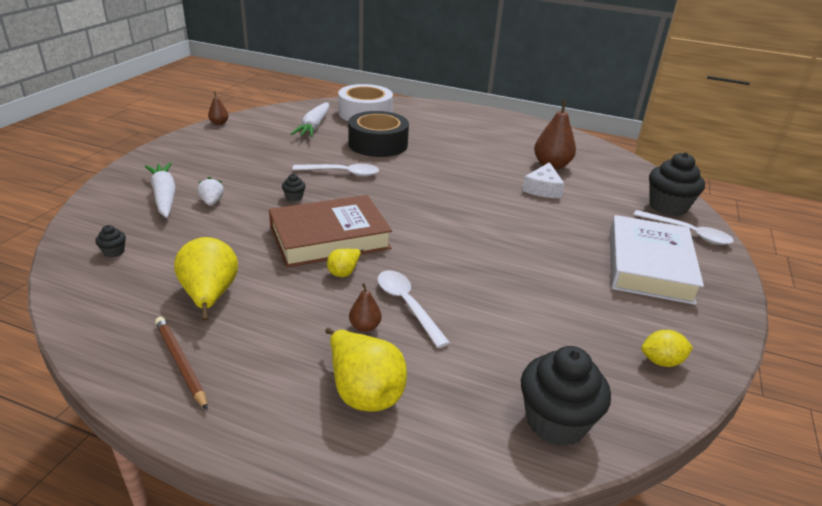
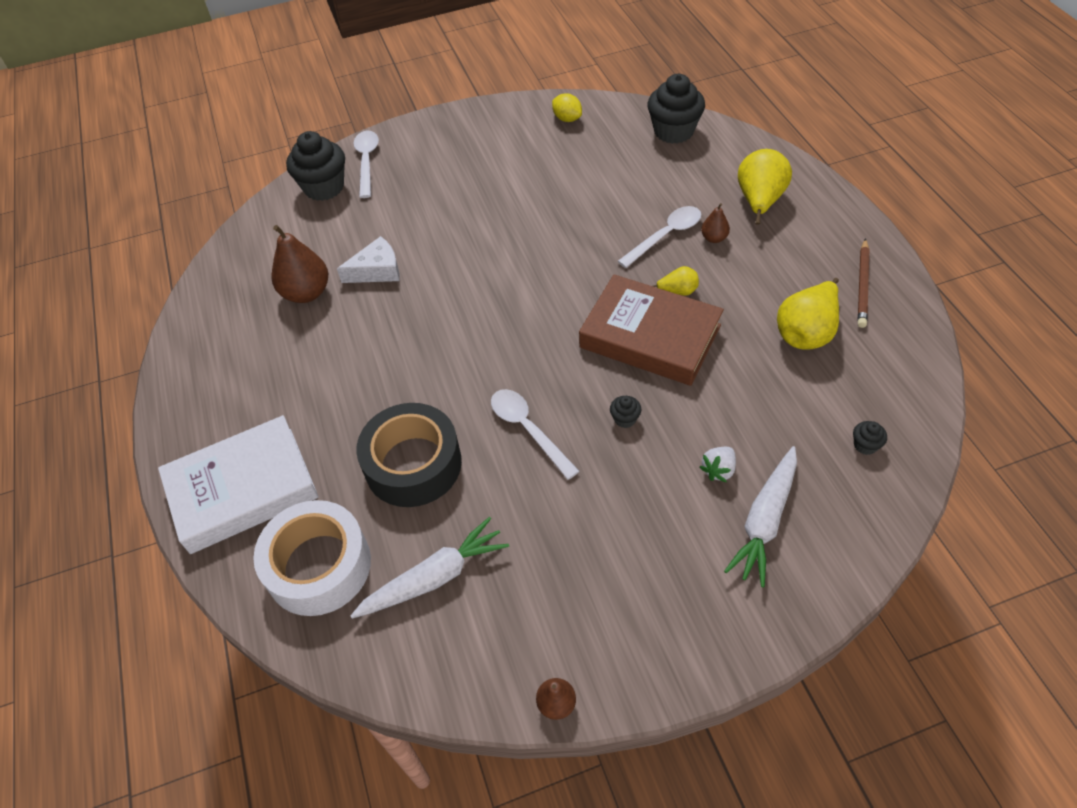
camera: 125 degrees left, 20 degrees up
(407, 305) = (665, 236): white spoon -> white spoon turned 150 degrees counterclockwise
(648, 265) = (452, 161): white book -> white book (243, 489)

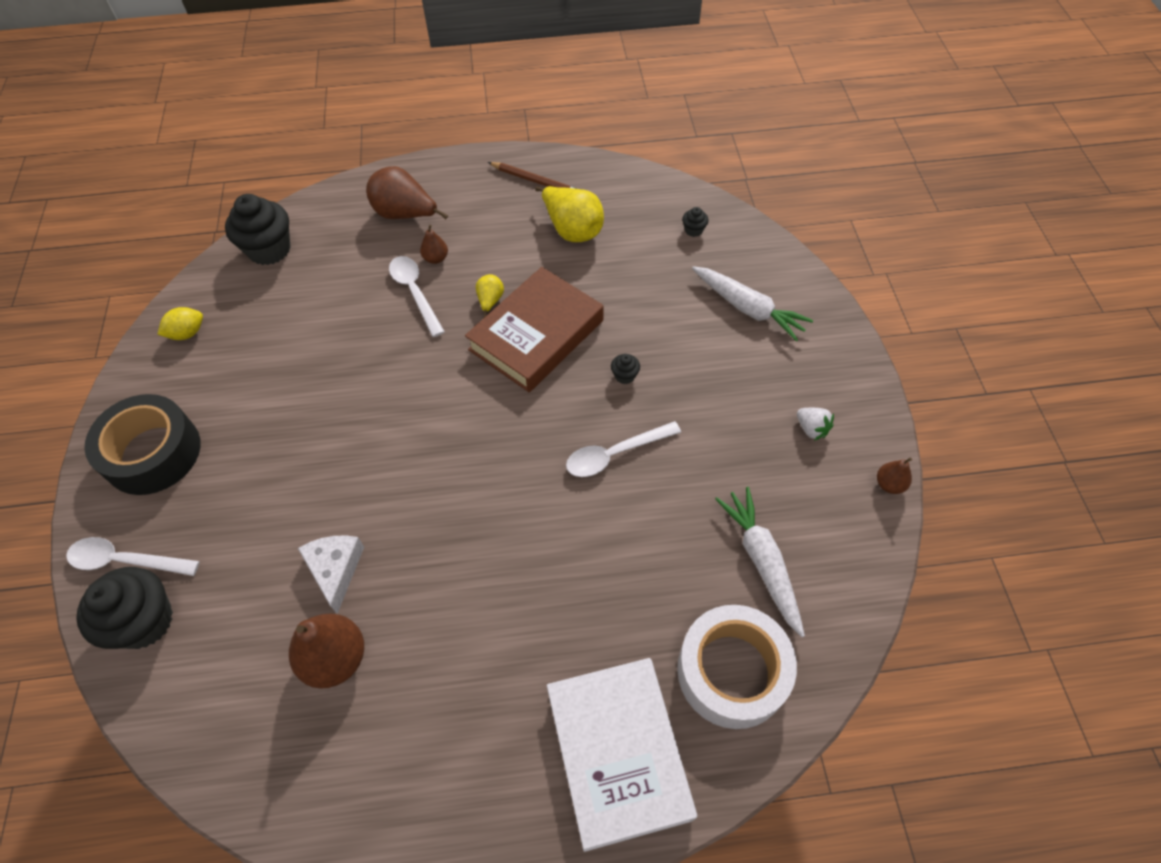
camera: 80 degrees left, 5 degrees up
(413, 464) = (629, 564): black tape -> black tape (153, 453)
(718, 470) = (694, 324): white strawberry -> white strawberry (811, 429)
(759, 201) = (405, 215): yellow pear -> brown pear

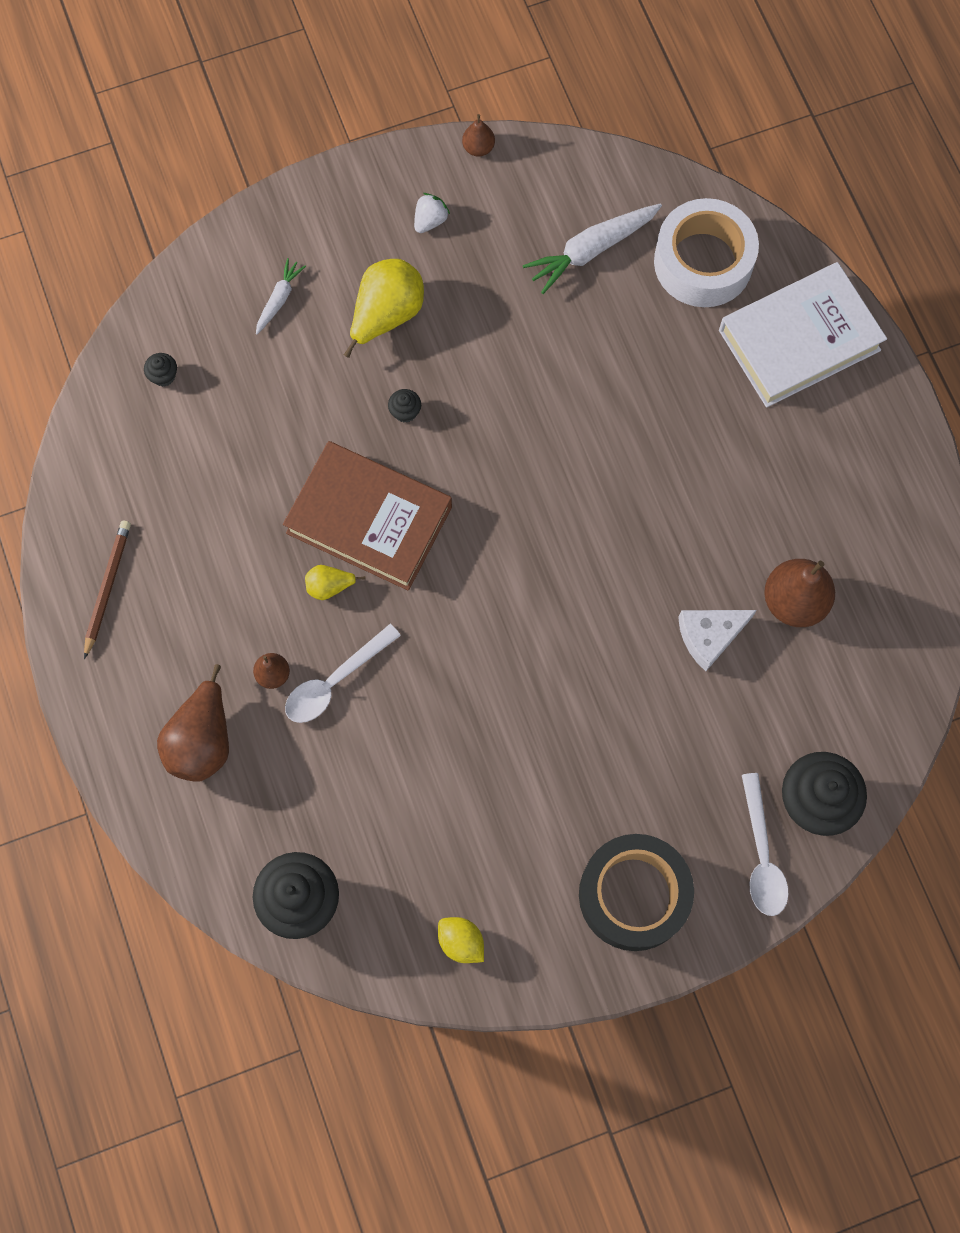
camera: 105 degrees left, 15 degrees up
(572, 230) = (190, 519): yellow pear -> yellow pear (386, 315)
(615, 454) = (508, 401): white spoon -> none
(748, 308) = (279, 299): white carrot -> white carrot, size x0.56

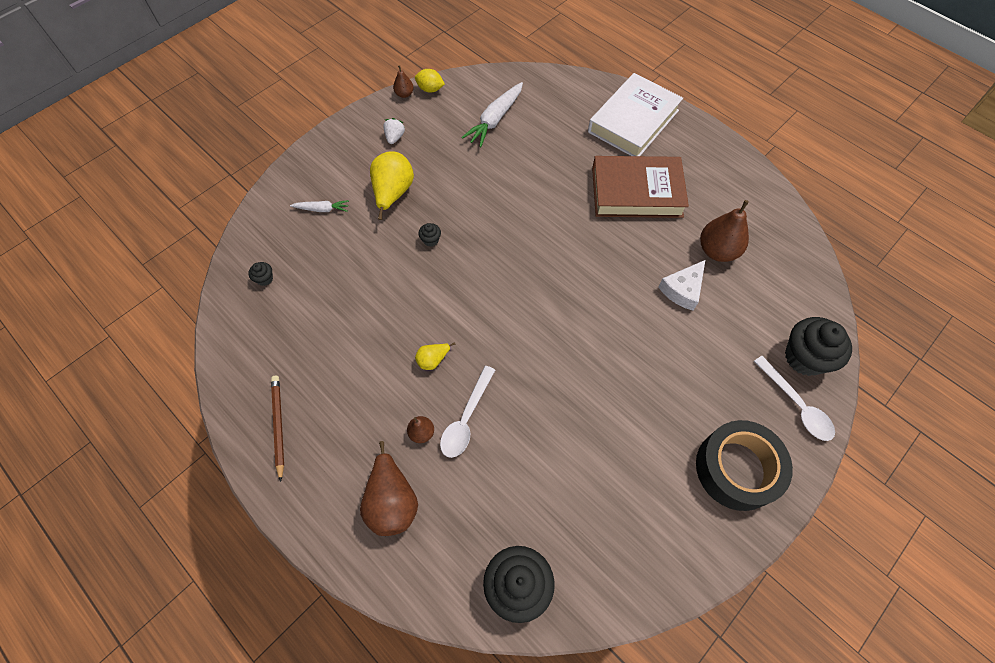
camera: 25 degrees left, 10 degrees down
(279, 299) = (322, 209): white carrot -> white carrot turned 90 degrees clockwise
(369, 519) = (439, 309): brown book -> brown book (636, 192)
(461, 942) = (645, 559): yellow lemon -> yellow lemon (430, 89)
(703, 262) = (559, 104): white tape -> none

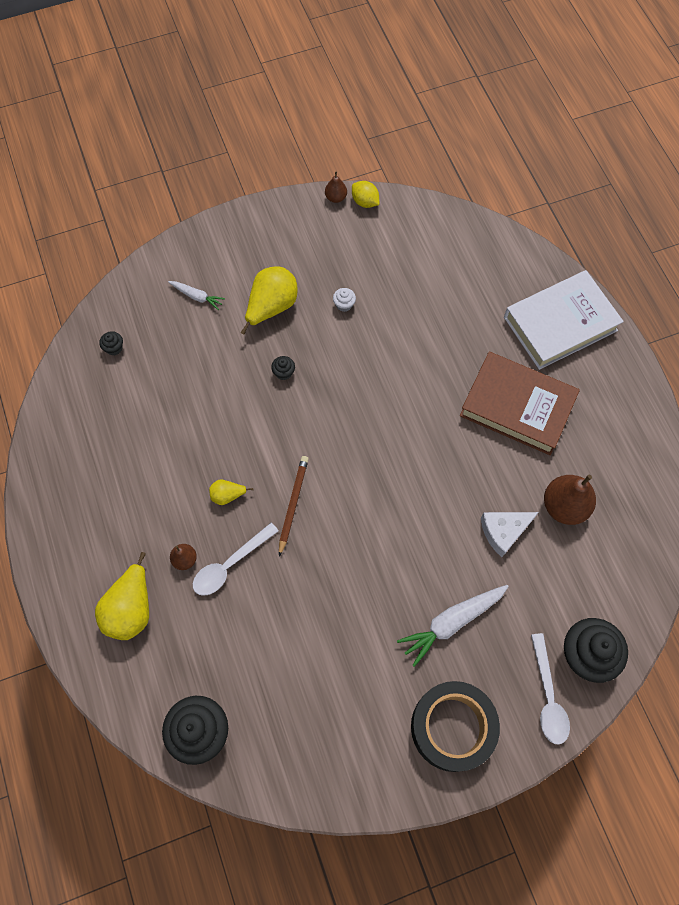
camera: 25 degrees right, 5 degrees up
(278, 426) = (67, 496): brown pencil -> brown pencil (293, 504)
(392, 501) = (131, 609): brown pear -> yellow pear
(395, 137) = (302, 244): white strawberry -> none
(454, 169) = (344, 305): none -> white cupcake
(495, 119) = (414, 264): white carrot -> white carrot (452, 622)

